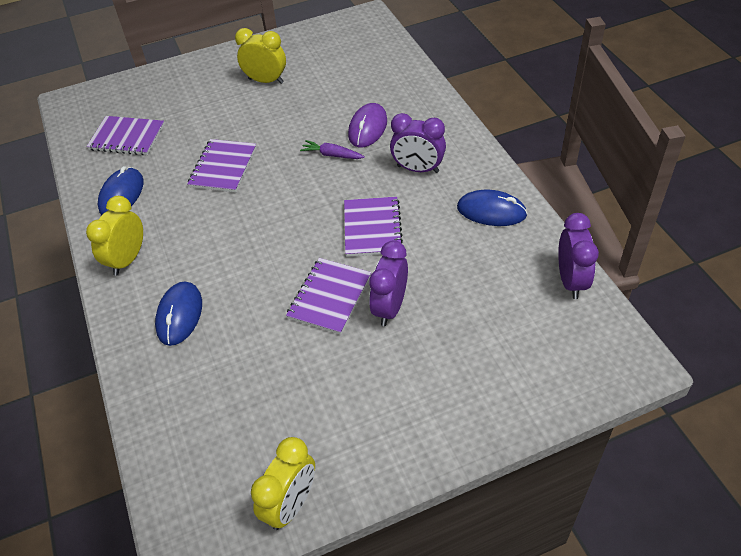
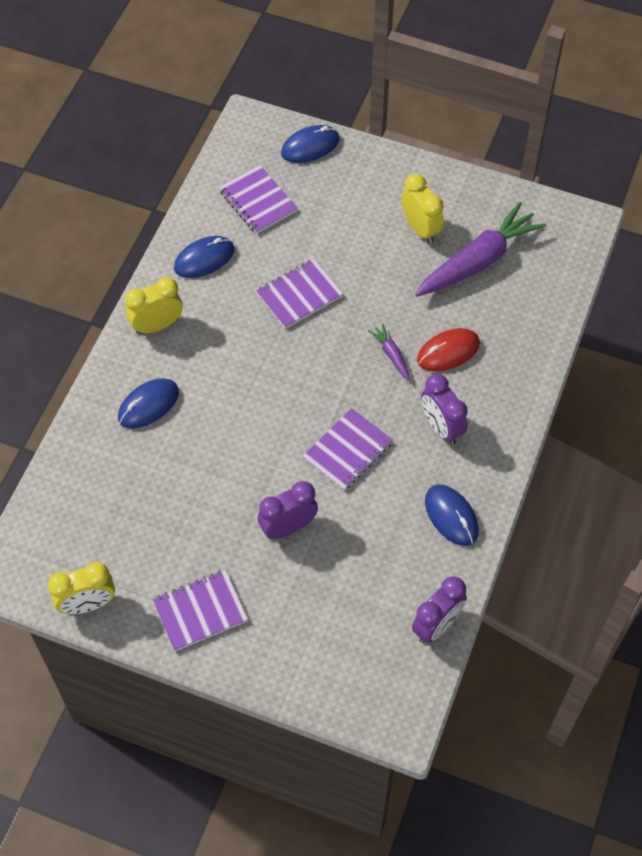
camera: 40 degrees right, 10 degrees up
(132, 87) = (310, 146): none -> blue mouse
(325, 72) = (478, 261): none -> purple carrot
(330, 297) = (257, 481): purple notebook -> purple notebook (200, 611)
(368, 128) = (448, 352): purple mouse -> red mouse

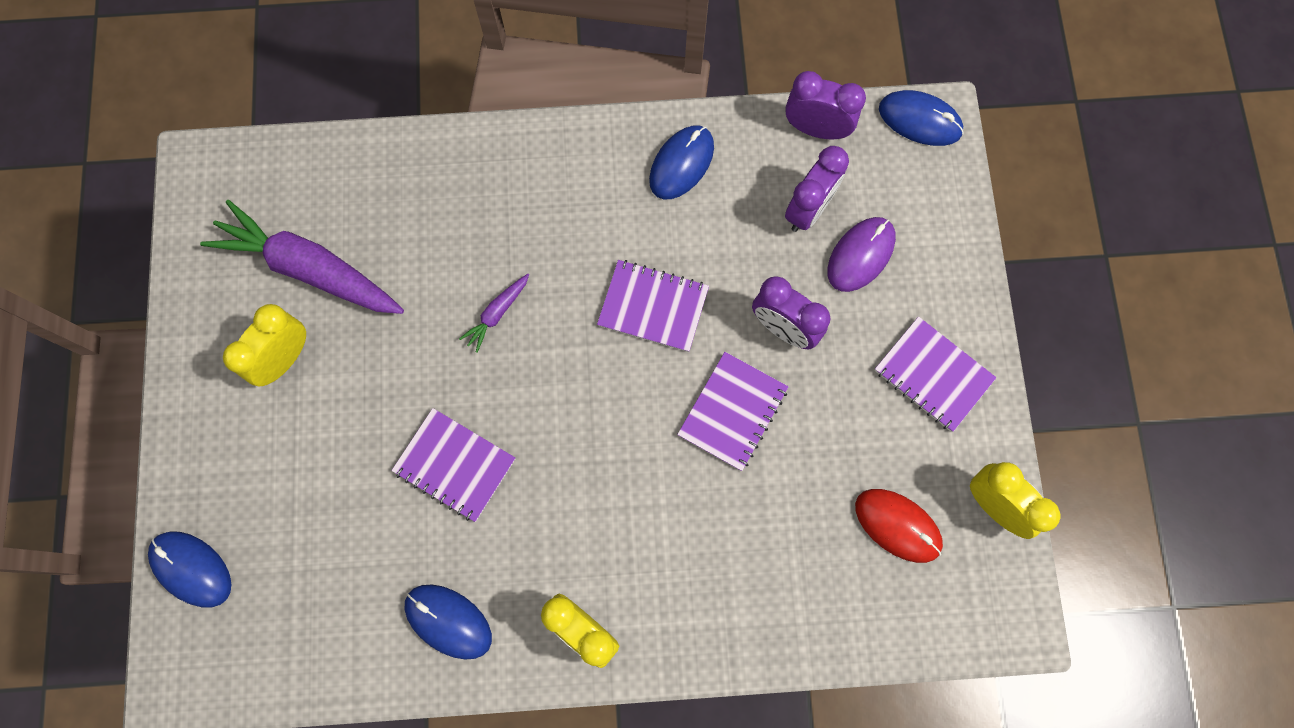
camera: 115 degrees left, 15 degrees up
(148, 405) = (705, 576): blue mouse -> blue mouse (920, 120)
(258, 201) = (318, 596): purple notebook -> purple notebook (732, 412)
(317, 607) = (860, 255): none -> purple mouse
(441, 427) = (573, 218): purple clock -> purple clock (808, 209)
(448, 352) = (463, 251): red mouse -> red mouse (897, 525)

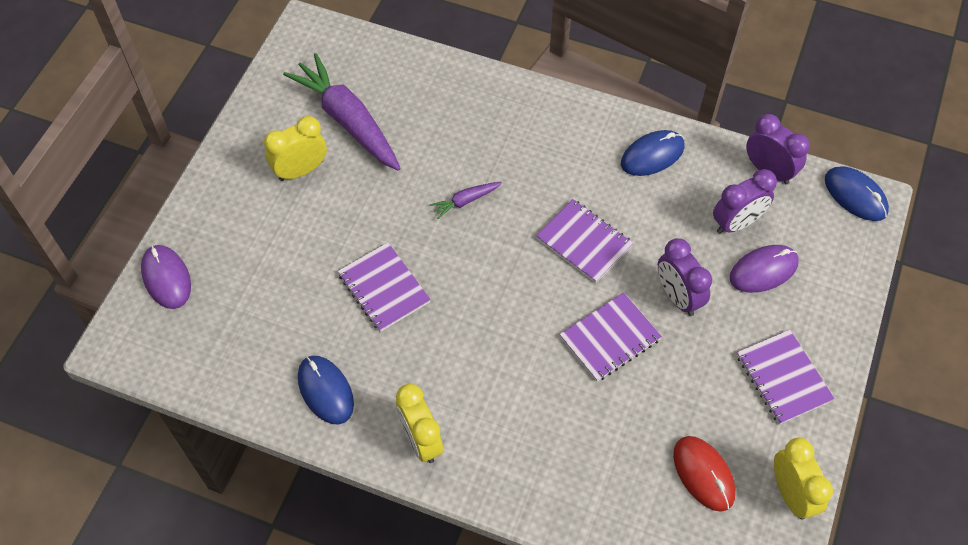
camera: 25 degrees right, 15 degrees down
(191, 569) = (166, 278): blue mouse -> purple mouse

